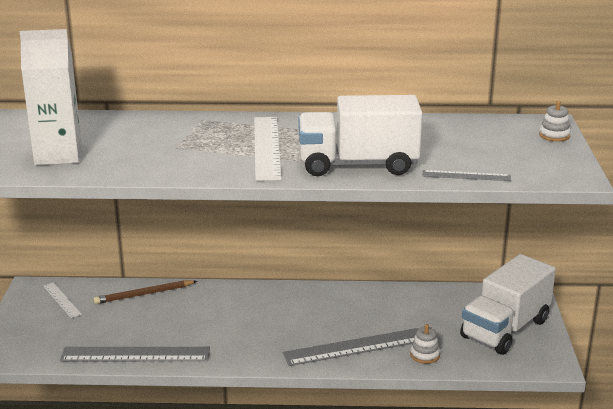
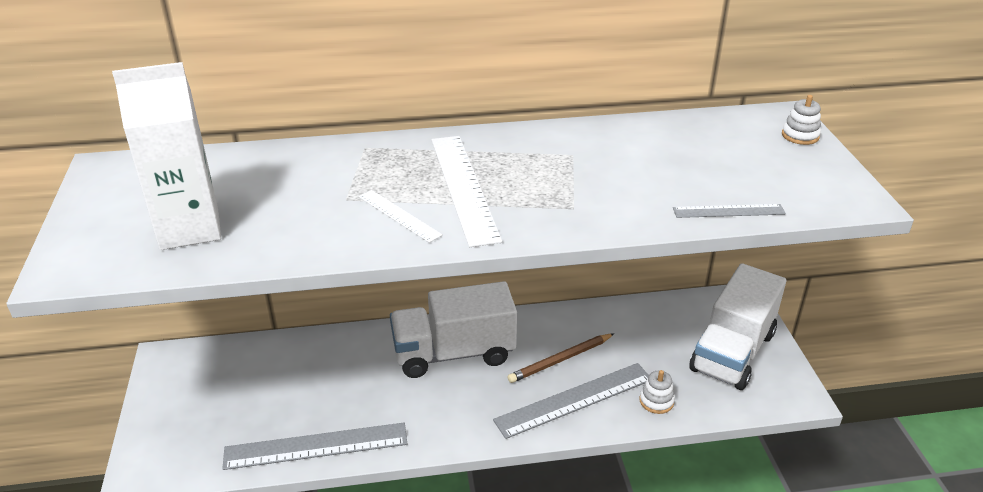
camera: 10 degrees left, 10 degrees up
(62, 300) = (206, 372): white ruler -> white ruler (399, 215)
(144, 294) = (306, 352): brown pencil -> brown pencil (560, 360)
(358, 165) = (589, 206): white truck -> white truck (454, 353)

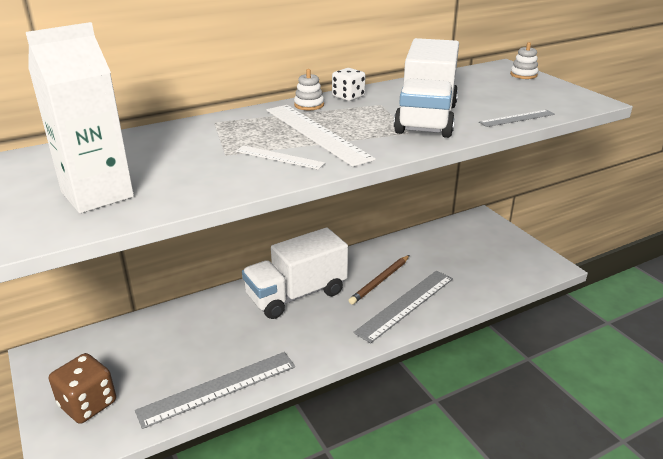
camera: 20 degrees left, 5 degrees down
(185, 426) = (88, 404): none -> brown dice
(541, 135) = (348, 97): none -> white dice
(656, 401) = (463, 292): white stacking toy -> white stacking toy (309, 105)
(732, 352) = (495, 249): white truck -> white truck (426, 118)

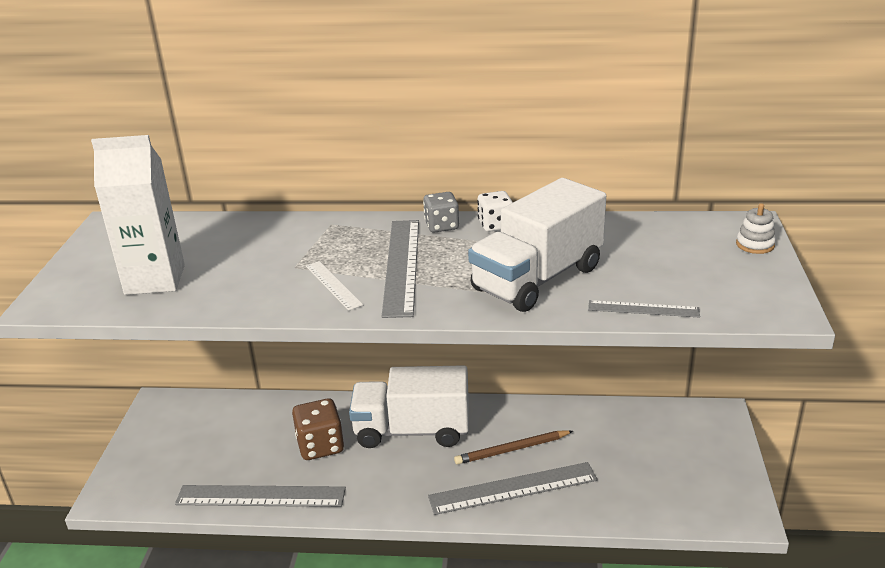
camera: 35 degrees right, 0 degrees up
(88, 404) = (156, 463): brown dice -> brown dice (320, 446)
(309, 105) = (441, 226): white stacking toy -> grey dice
(316, 133) = (401, 265): white ruler -> grey ruler

